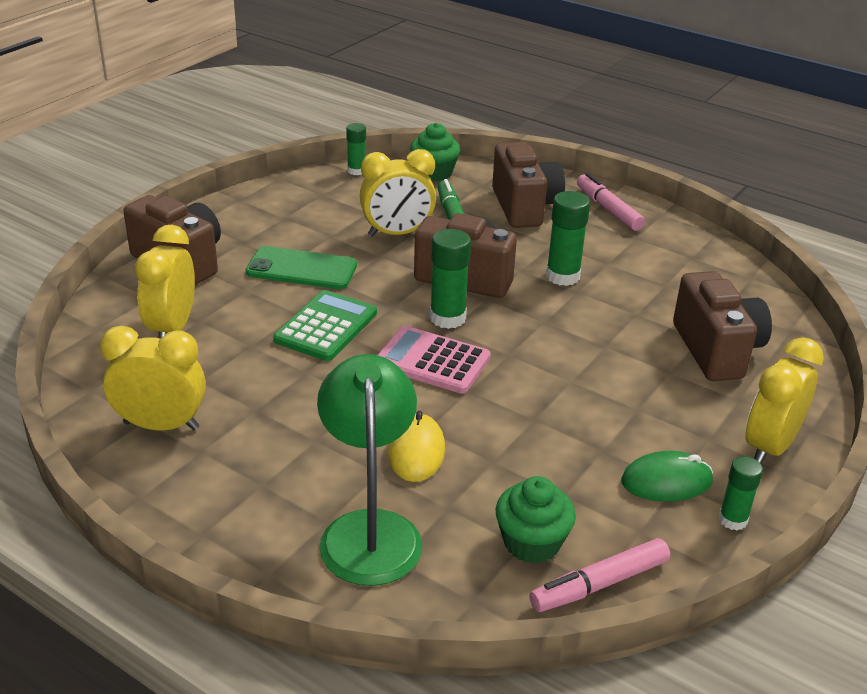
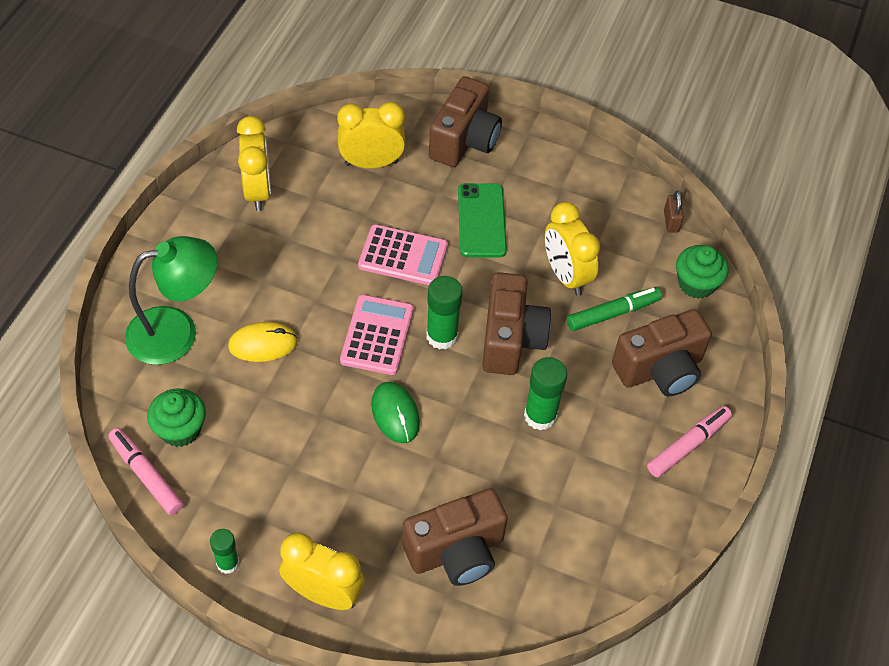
camera: 75 degrees right, 20 degrees up
(326, 327) = (403, 256): green calculator -> pink calculator
(356, 171) = (671, 221): green glue stick -> brown padlock
(666, 481) = (263, 514): green mouse -> green mouse (395, 414)

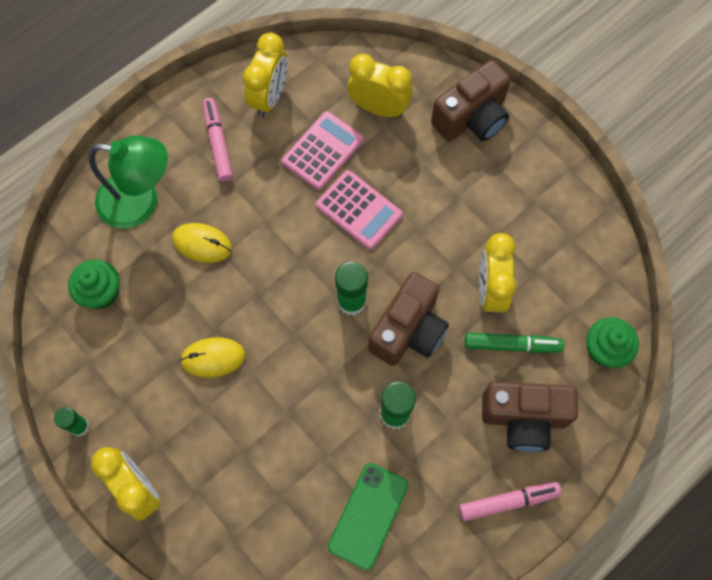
camera: 30 degrees right, 15 degrees up
(146, 475) = (56, 321): pink marker -> pink marker (218, 143)
(333, 441) = (213, 358): none -> yellow mouse
(377, 335) = (298, 276): pink calculator -> pink calculator (323, 151)
(395, 414) = (275, 356): green mouse -> none
(456, 551) = (259, 504): brown camera -> none
(482, 220) = (445, 204): green phone -> green phone (368, 515)
(671, 221) = (617, 277): brown padlock -> none

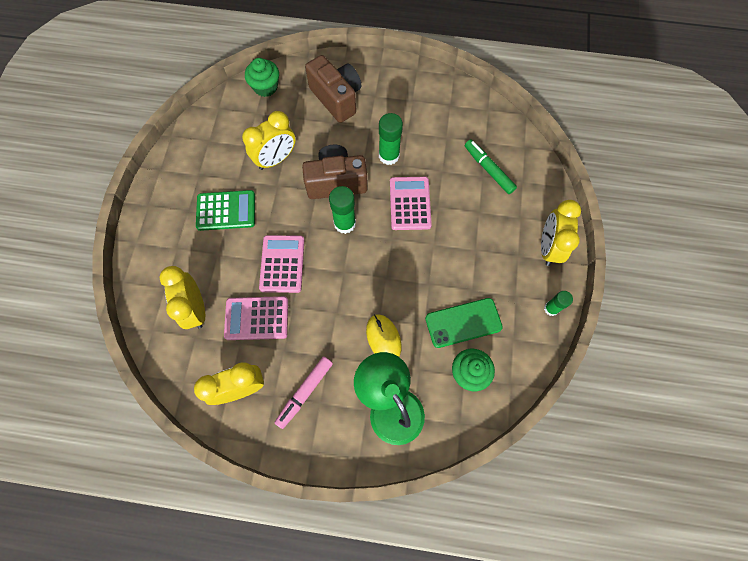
camera: 130 degrees left, 0 degrees up
(213, 358) = (445, 270): yellow mouse -> none
(316, 386) = (410, 203): none -> pink calculator
(368, 515) = (451, 131): green phone -> green phone (463, 322)
(465, 199) = (226, 211): none -> green calculator
(472, 118) = (162, 247): brown camera -> none
(508, 501) = (385, 79): pink marker -> none
(511, 345) = (300, 128): green marker -> green marker (488, 170)

